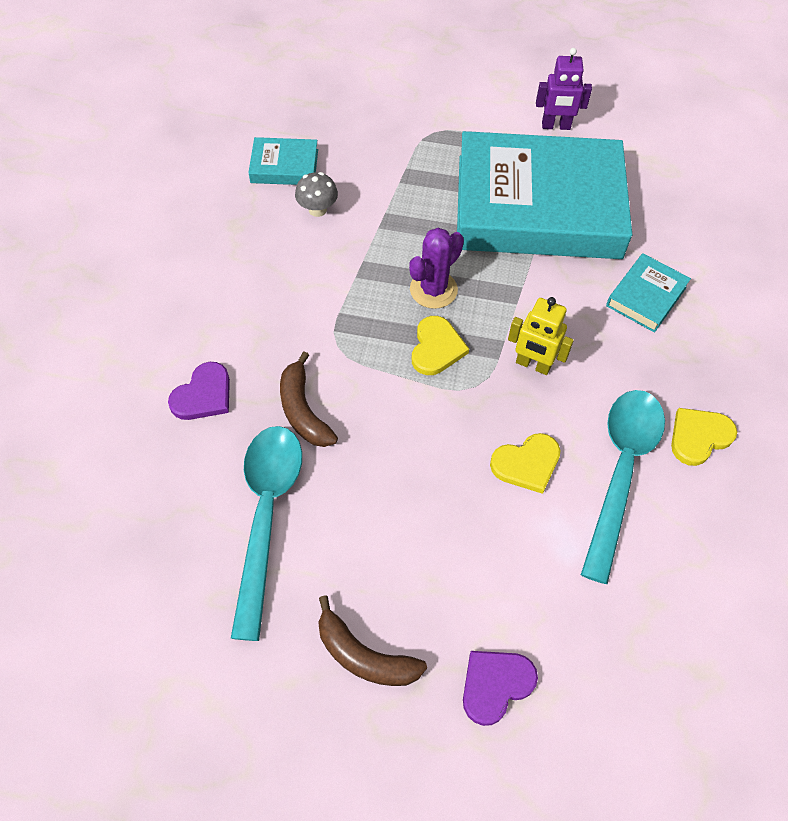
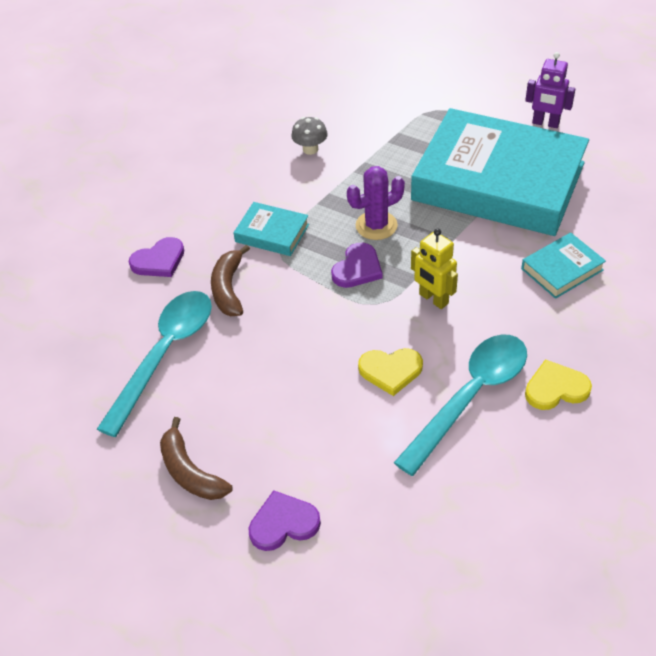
camera: 25 degrees right, 10 degrees down
(284, 166) = (299, 113): turquoise book -> turquoise book (272, 233)
(436, 348) = (357, 268): yellow heart -> purple heart

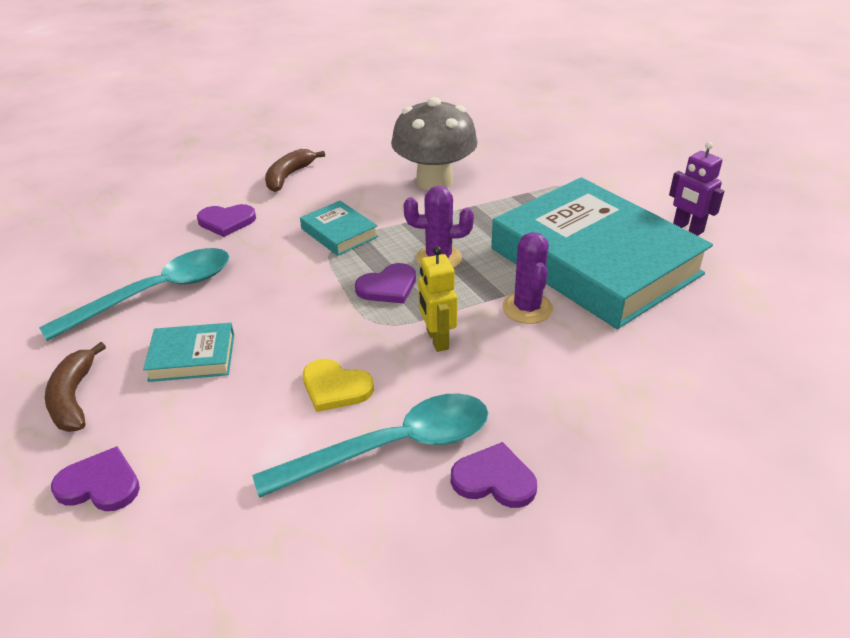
camera: 25 degrees right, 10 degrees down
(229, 289) = (260, 262): brown banana -> brown banana (289, 176)
(310, 149) = (434, 181): grey mushroom -> grey mushroom, size x2.26
(479, 244) = (527, 308): none -> purple cactus
(555, 388) = (494, 479): yellow heart -> purple heart
(562, 269) = (599, 363): turquoise book -> turquoise book (192, 357)

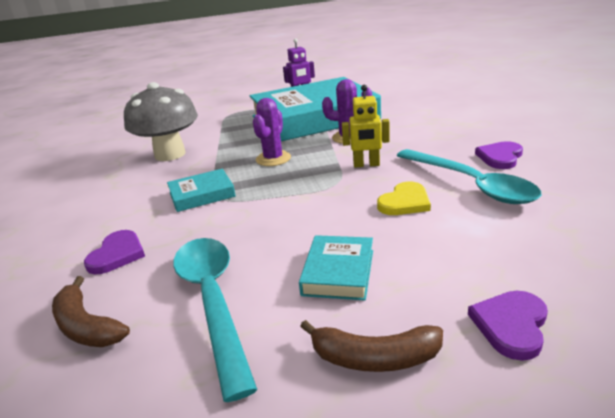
camera: 70 degrees left, 10 degrees down
(289, 176) = (75, 217): brown banana -> brown banana (86, 326)
(388, 287) = (294, 178): purple heart -> none
(393, 447) = (471, 184): turquoise spoon -> turquoise spoon turned 150 degrees clockwise

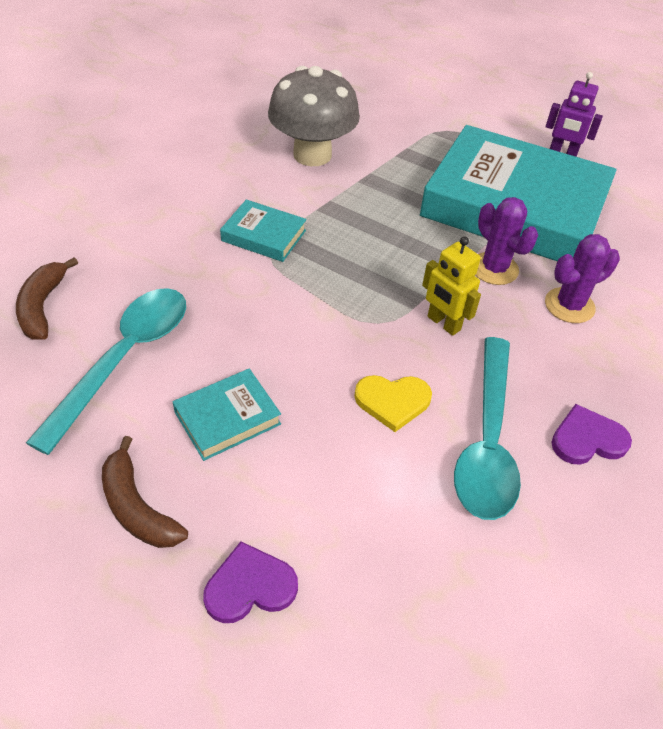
camera: 40 degrees right, 20 degrees up
(117, 254) = (132, 253): purple heart -> none
(273, 159) = (381, 238): purple cactus -> purple cactus (569, 305)

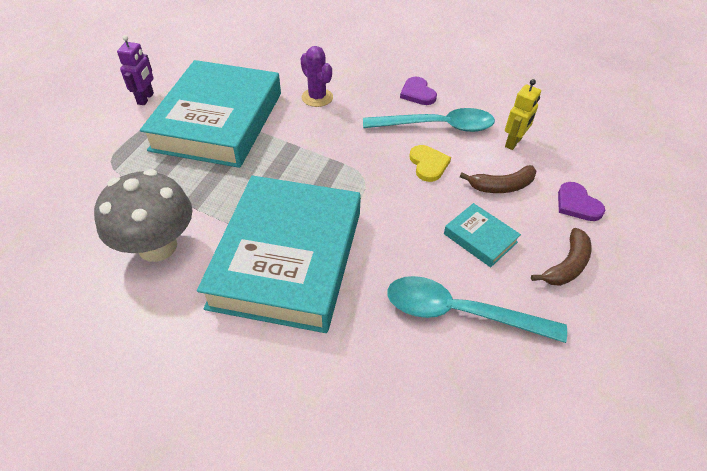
camera: 100 degrees left, 0 degrees up
(43, 307) = (431, 398): brown banana -> brown banana (501, 186)
(264, 235) = (287, 258): turquoise book -> turquoise book, size x2.47
(443, 323) = (353, 148): yellow robot -> yellow robot (513, 143)
(494, 269) = (291, 128): purple cactus -> none

